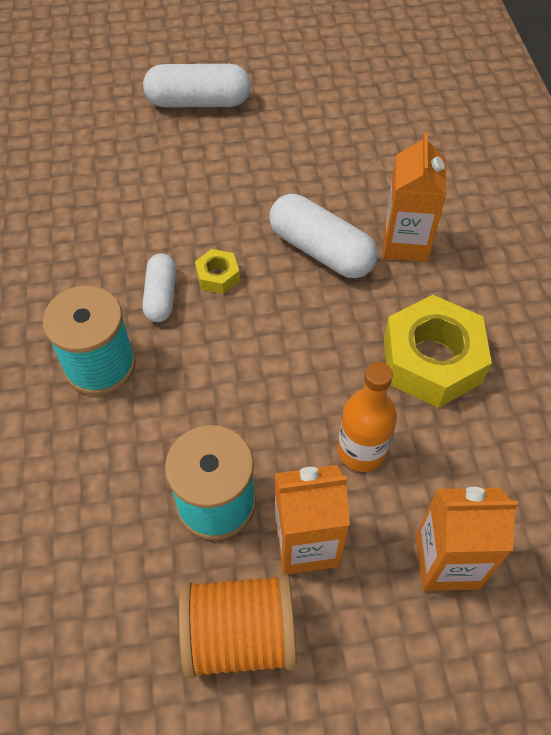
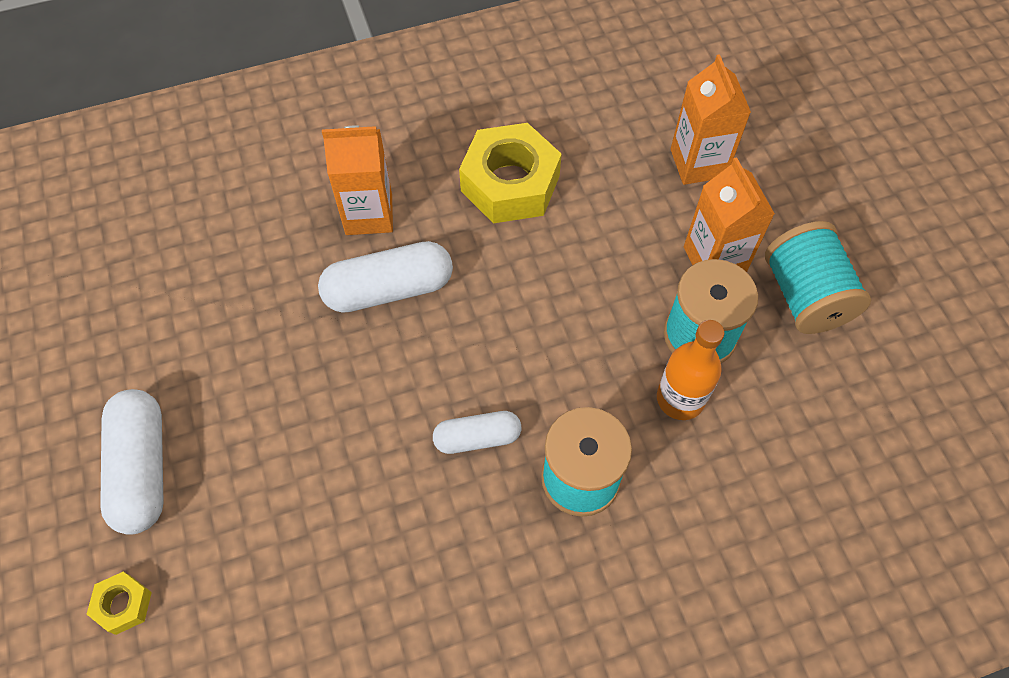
camera: 100 degrees left, 5 degrees up
(217, 276) = (440, 385): yellow nut -> yellow nut (123, 605)
(240, 635) = (805, 296): orange spool -> turquoise spool
(321, 250) = (389, 289): white capsule -> white capsule turned 45 degrees clockwise
(361, 451) = (617, 229): orange bottle -> orange bottle (680, 399)

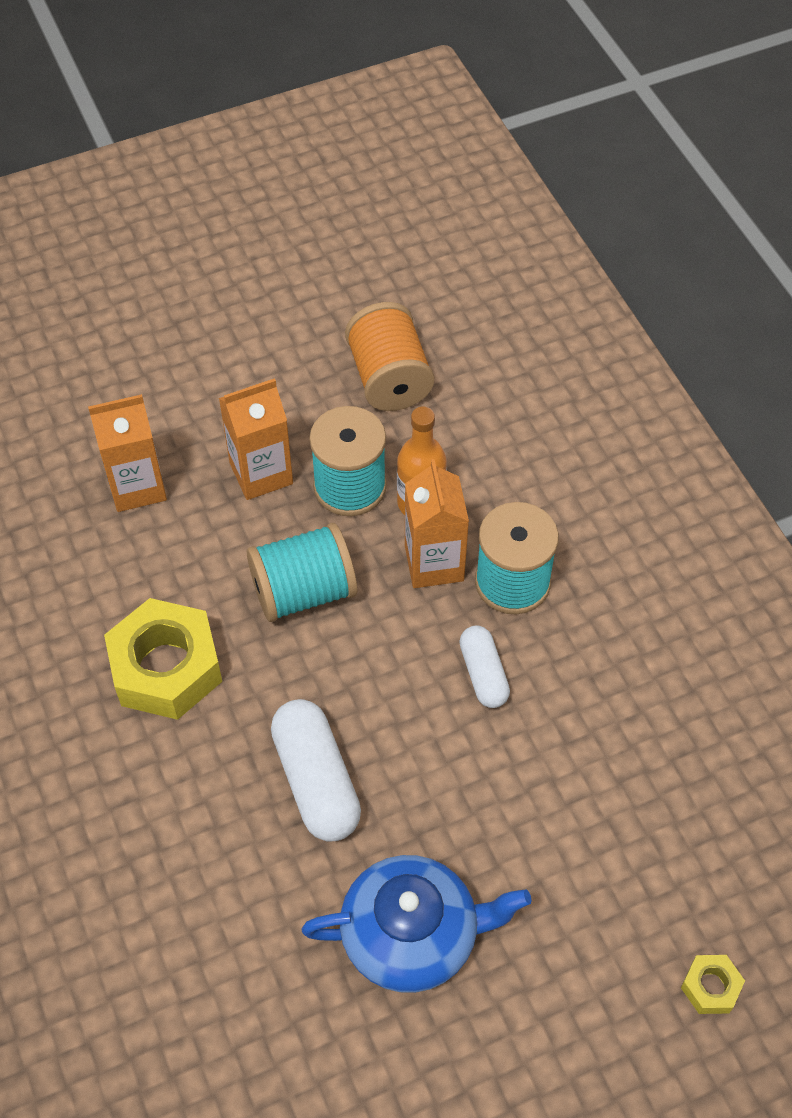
camera: 95 degrees left, 5 degrees down
(142, 468) = (564, 1007): white capsule -> none
(236, 353) = (412, 934): none -> blue teapot
(369, 214) = (213, 817): orange carton -> orange carton (434, 563)
(805, 296) = (299, 401): turquoise spool -> turquoise spool (303, 591)
(842, 382) = (389, 378): none -> orange spool

